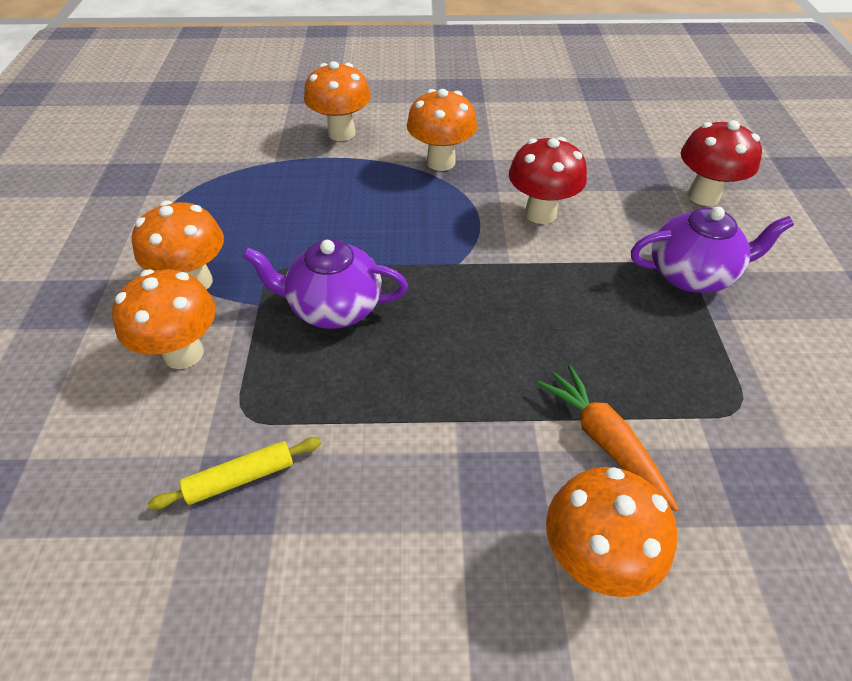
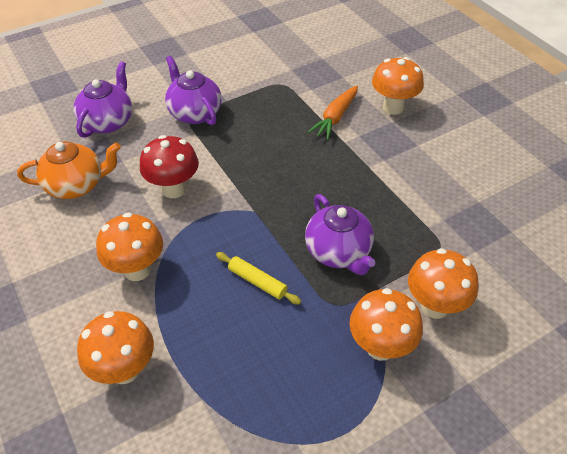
camera: 120 degrees left, 0 degrees up
(240, 478) = (470, 228): yellow rolling pin -> yellow rolling pin (257, 282)
(591, 152) = (77, 185): none -> orange teapot
(703, 196) = (108, 122): red mushroom -> purple teapot

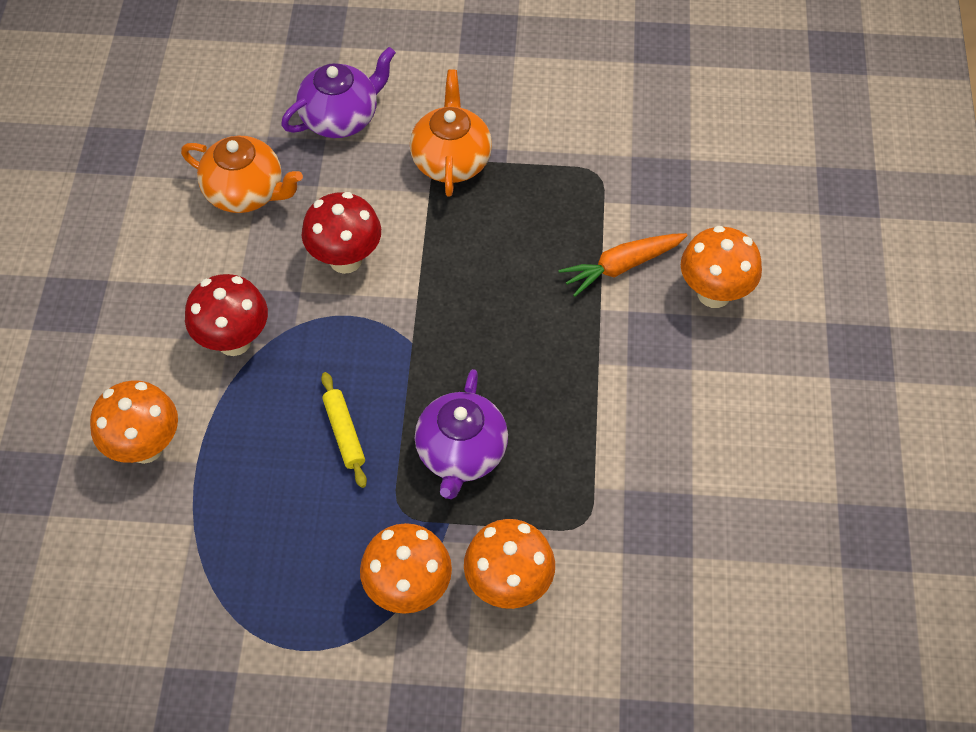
camera: 35 degrees right, 10 degrees up
(137, 270) = (234, 341): orange mushroom -> red mushroom
(194, 113) = (451, 160): purple teapot -> orange teapot

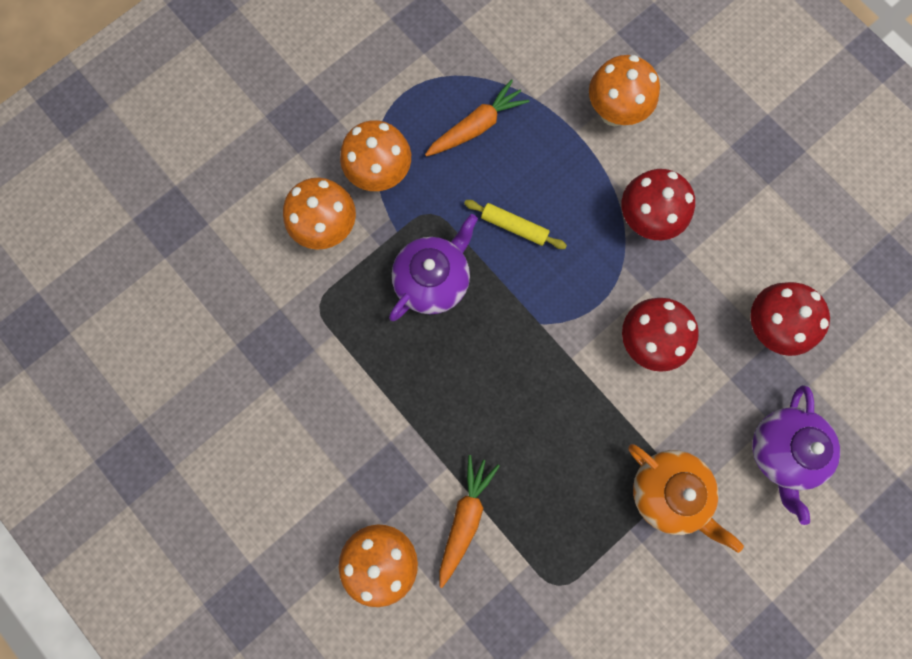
camera: 135 degrees right, 20 degrees up
(246, 192) = (767, 326): orange teapot -> red mushroom
(273, 550) = (476, 126): none -> orange carrot
(461, 453) = (433, 280): purple teapot -> purple teapot turned 75 degrees clockwise

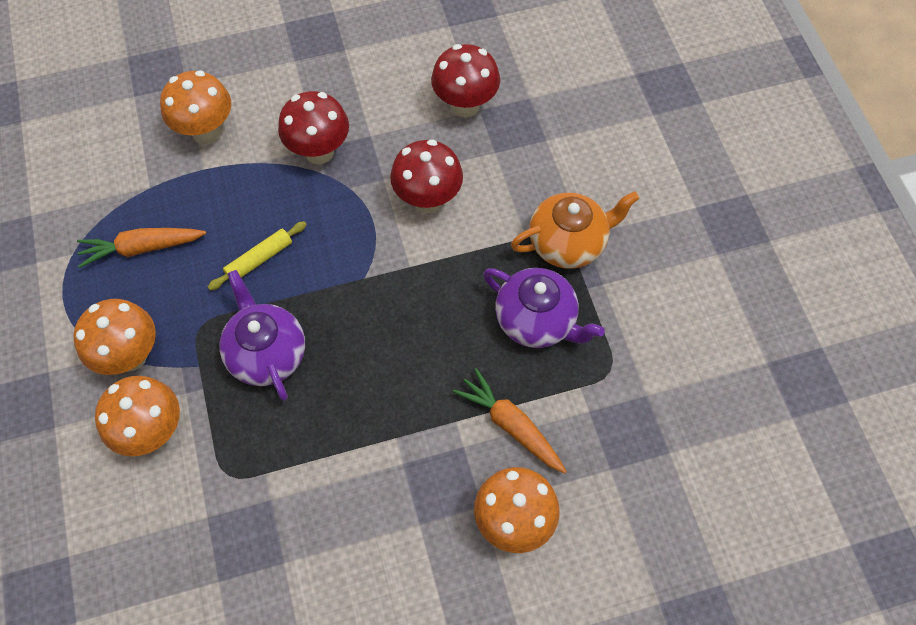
camera: 65 degrees left, 15 degrees down
(476, 126) = (141, 248): orange carrot -> orange carrot turned 90 degrees counterclockwise
(782, 451) = (574, 143): purple teapot -> purple teapot (537, 321)

